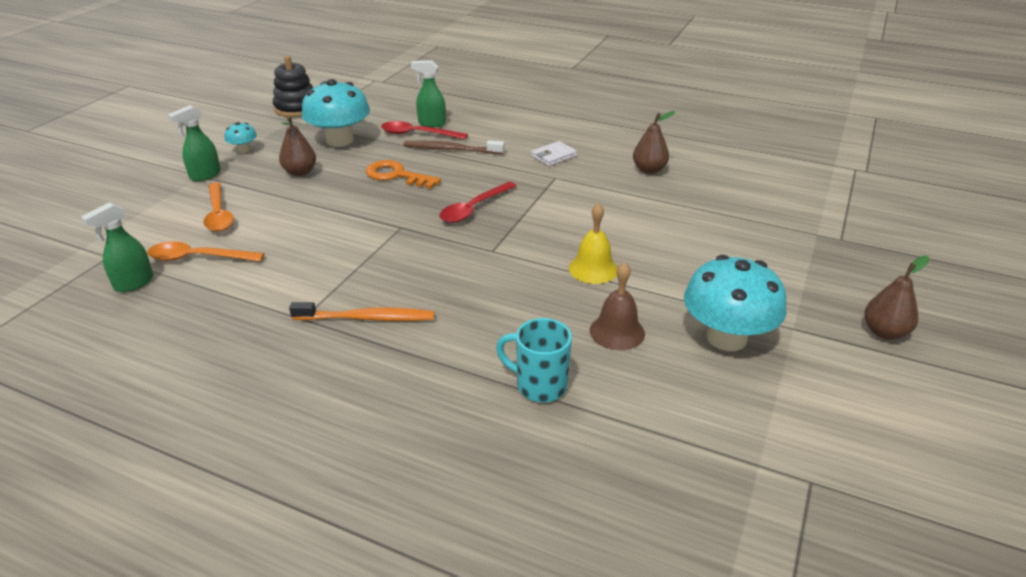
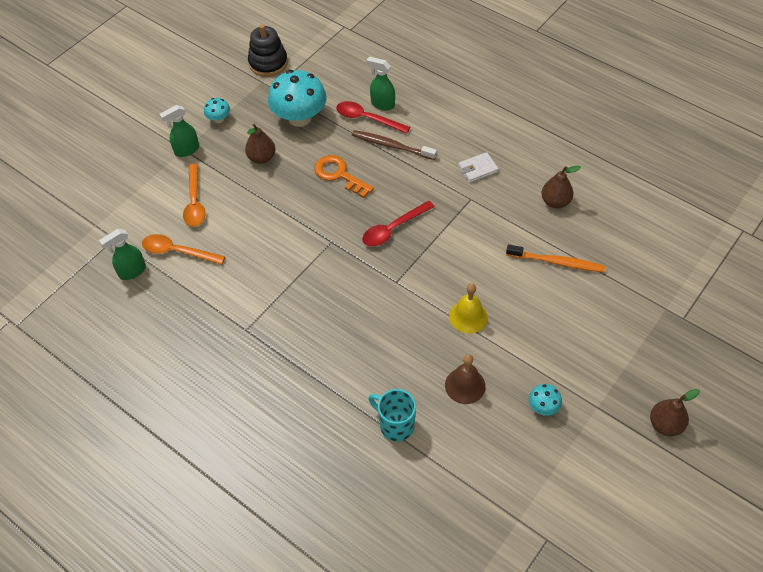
camera: 15 degrees right, 20 degrees up
(367, 318) = (291, 338): orange toothbrush -> orange toothbrush (557, 262)
(726, 338) = (543, 407): turquoise mushroom -> turquoise mushroom, size x0.46

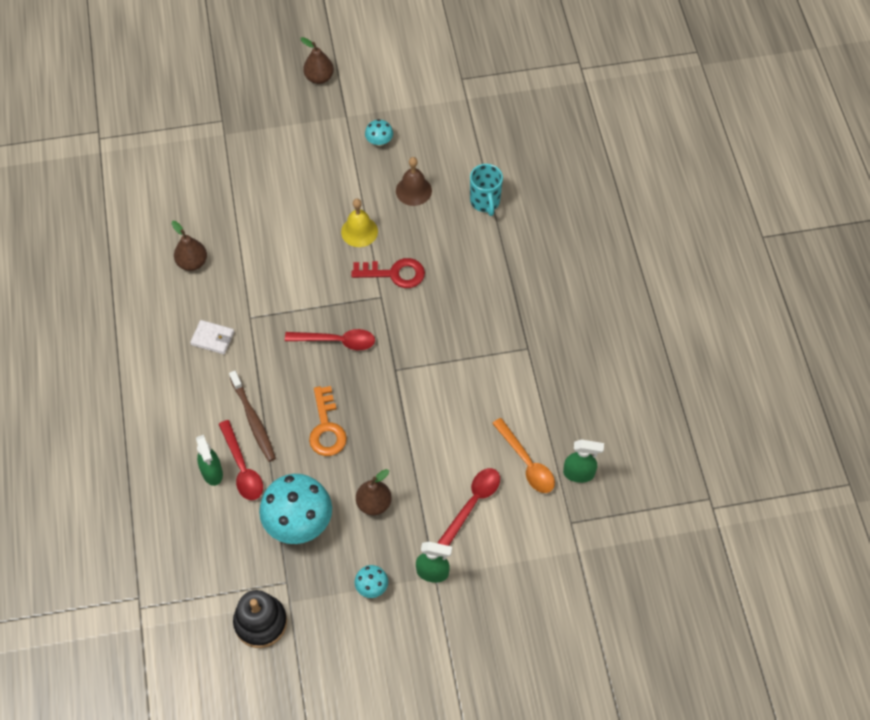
camera: 140 degrees left, 5 degrees up
(195, 202) = (473, 503): orange spoon -> red spoon
(405, 306) = (395, 273): none -> red key
(557, 262) = (251, 218): orange toothbrush -> none

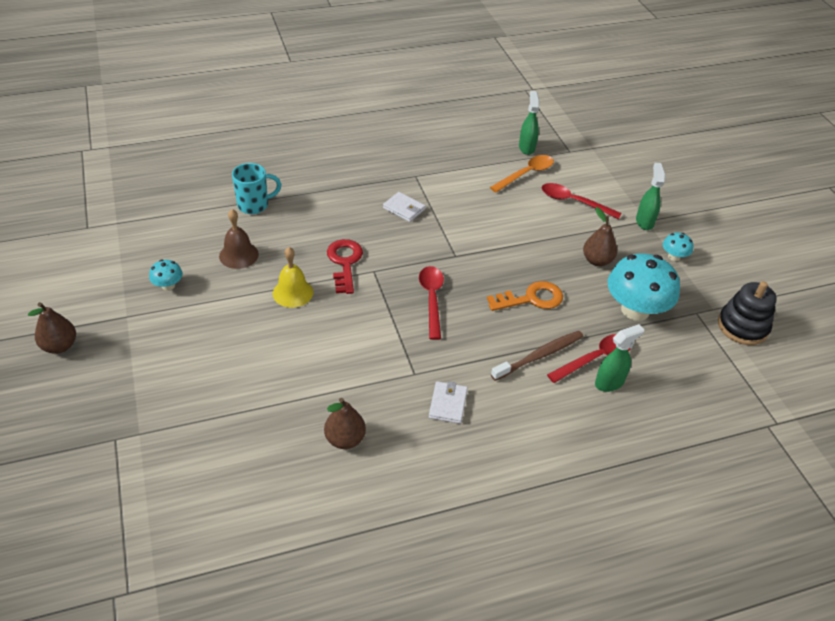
camera: 100 degrees left, 15 degrees down
(471, 331) = (404, 209): none -> white wallet

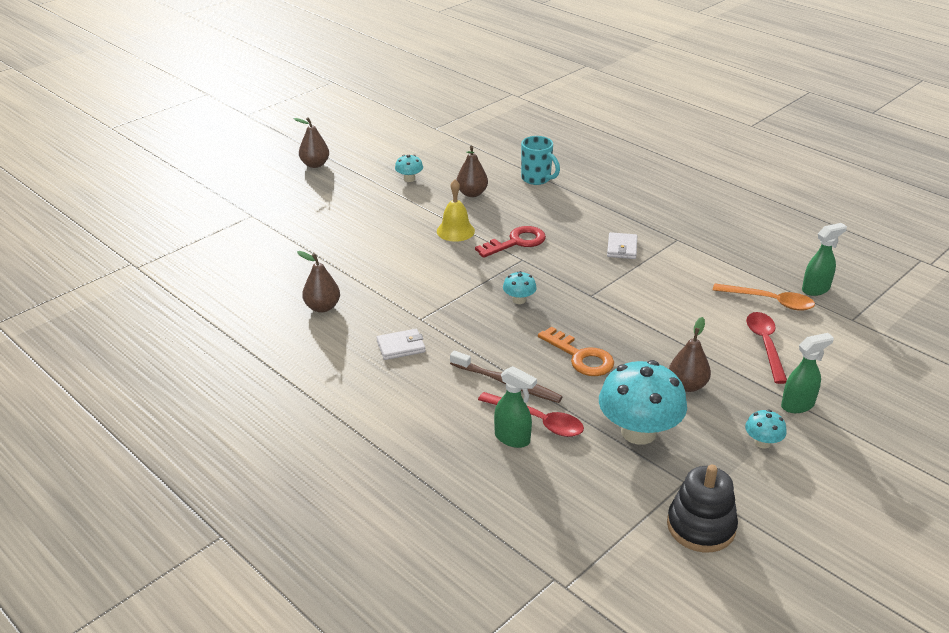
camera: 65 degrees right, 10 degrees down
(238, 255) = (472, 193): brown bell -> brown pear
(432, 299) = (519, 300): red spoon -> turquoise mushroom

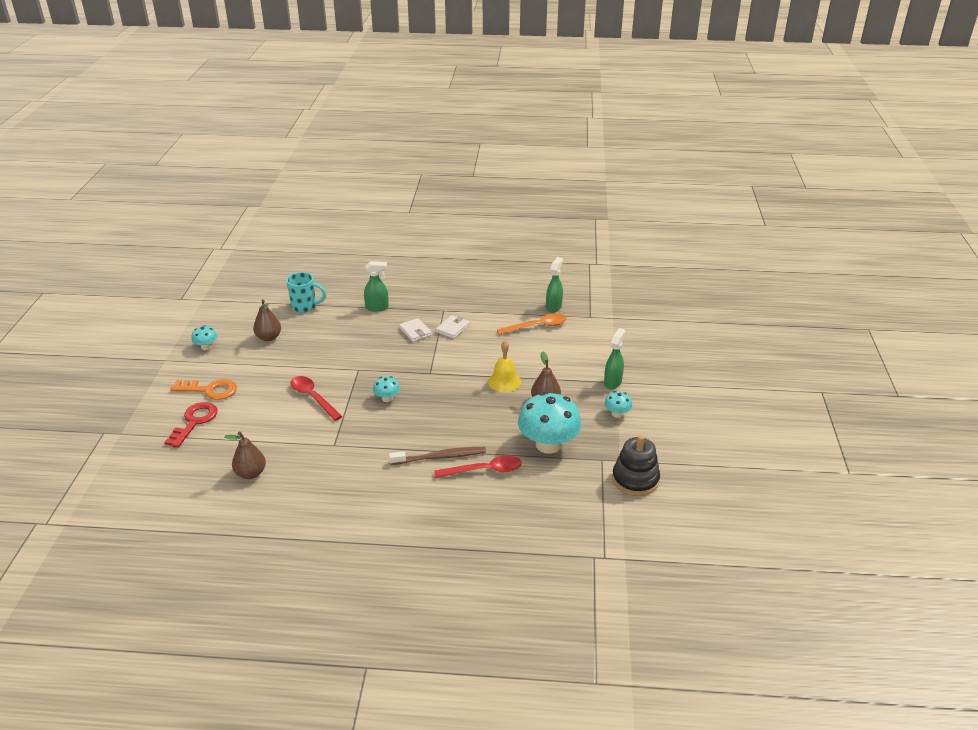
camera: 40 degrees left, 0 degrees up
(315, 164) = (110, 368): brown pear -> none
(401, 347) = (342, 471): white wallet -> white wallet (452, 328)
(455, 231) = (288, 370): yellow bell -> yellow bell (504, 381)
(512, 438) = (482, 490): green spray bottle -> green spray bottle (377, 308)
(516, 242) = (341, 359): red key -> red key (195, 422)
(581, 357) = (467, 416): orange key -> orange key (210, 390)
(765, 345) = (561, 355): red spoon -> red spoon (313, 397)

